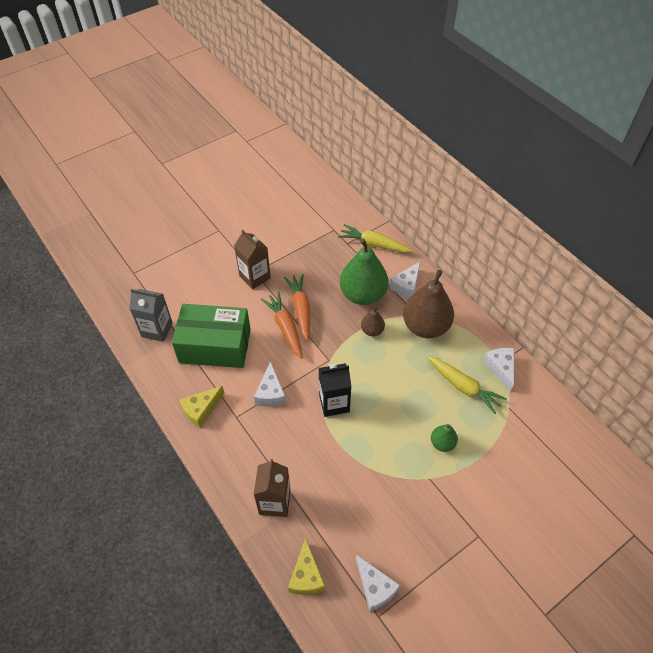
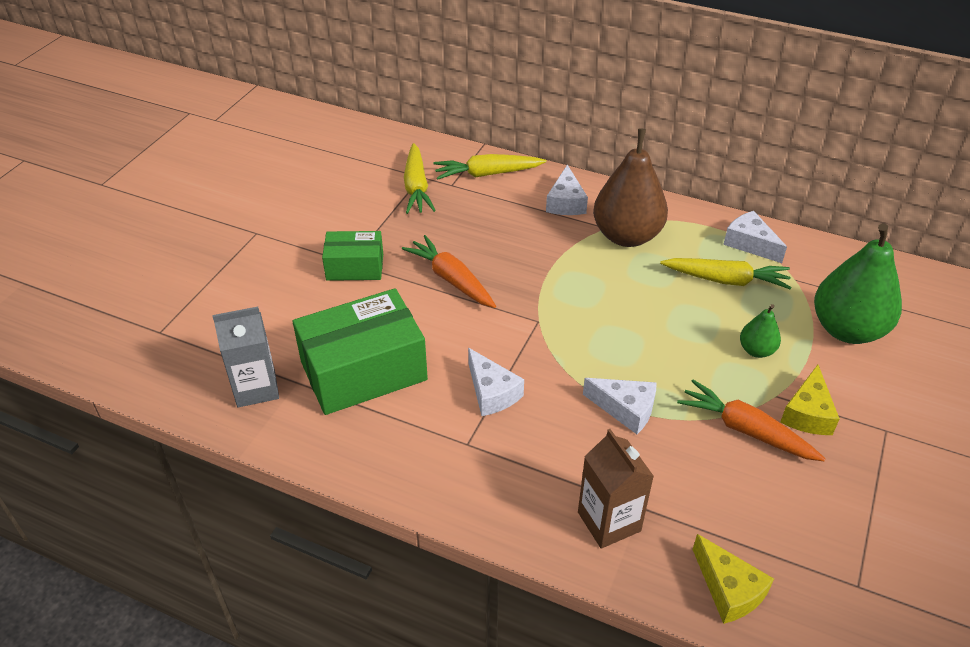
camera: 30 degrees left, 10 degrees down
(201, 410) = (408, 458): yellow cheese -> yellow cheese (807, 413)
(255, 277) = (355, 267): brown carton -> green box
(285, 328) = (448, 309): orange carrot -> orange carrot (746, 430)
(326, 236) = (416, 187): none -> yellow carrot
(334, 403) = (587, 367): black carton -> none
(363, 295) = (519, 232): green pear -> green pear (847, 329)
(372, 330) = (565, 266): brown pear -> none
(375, 587) = (824, 554): white cheese -> white cheese (625, 409)

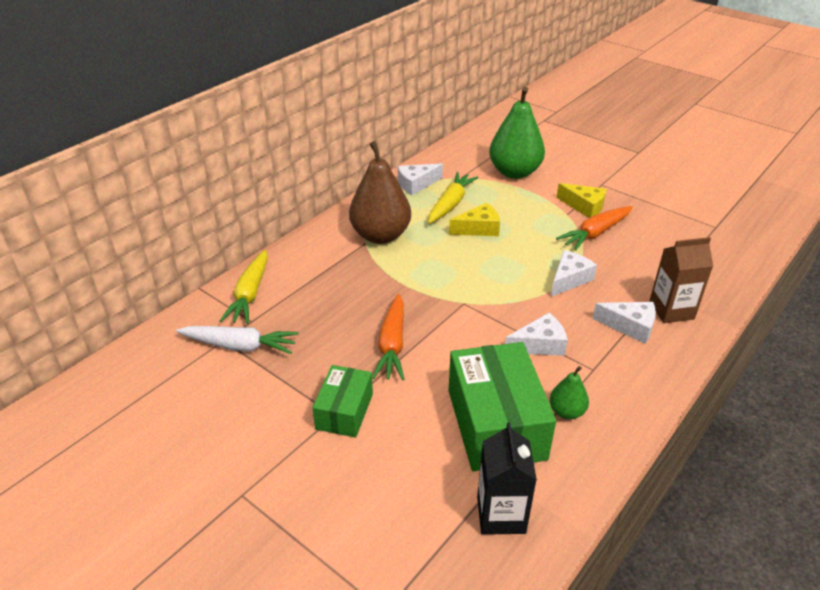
camera: 75 degrees left, 5 degrees down
(256, 388) = (501, 514): grey carton -> black carton
(416, 187) = (240, 346): yellow carrot -> white carrot
(451, 279) = (392, 345): orange carrot -> orange carrot turned 60 degrees counterclockwise
(566, 202) = (320, 257): white cheese -> white cheese (630, 326)
(728, 589) = (723, 273): yellow cheese -> yellow cheese (479, 229)
(756, 350) = (524, 210): green pear -> green pear (566, 412)

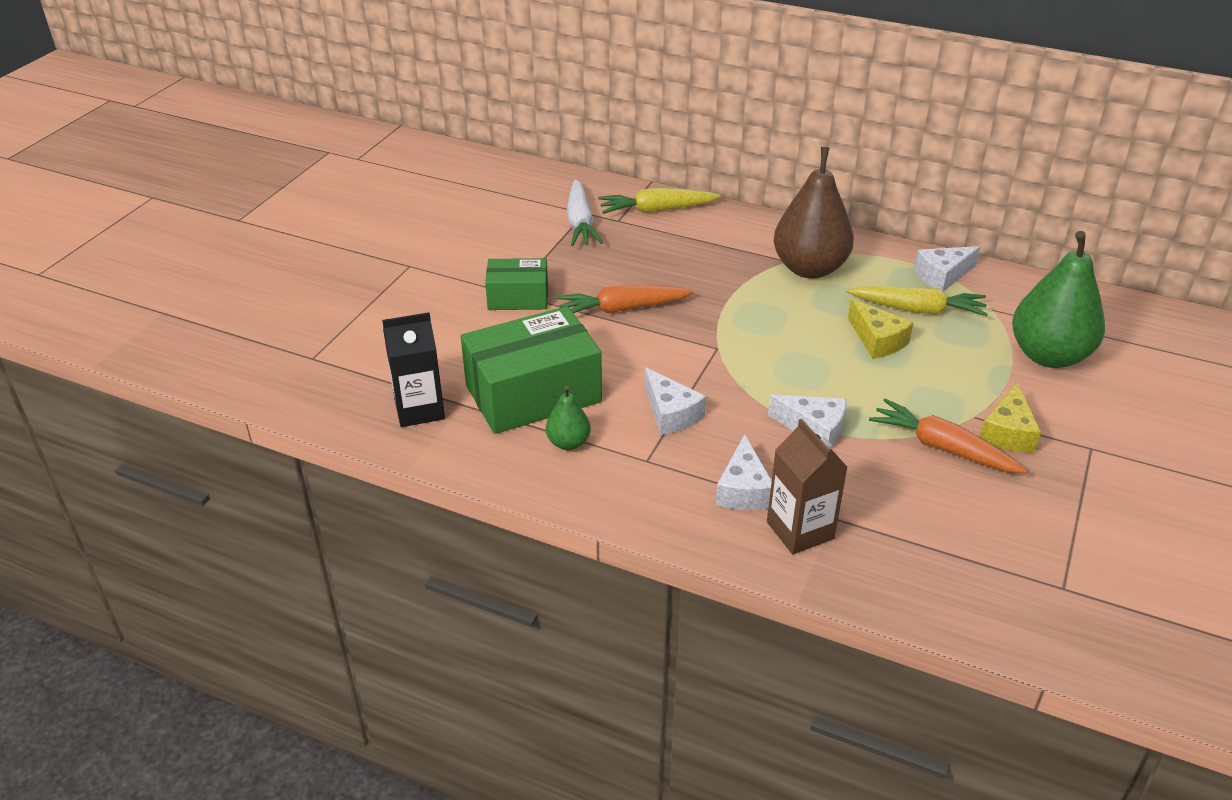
camera: 75 degrees right, 0 degrees up
(416, 184) = (942, 276): white cheese -> white cheese turned 75 degrees counterclockwise

